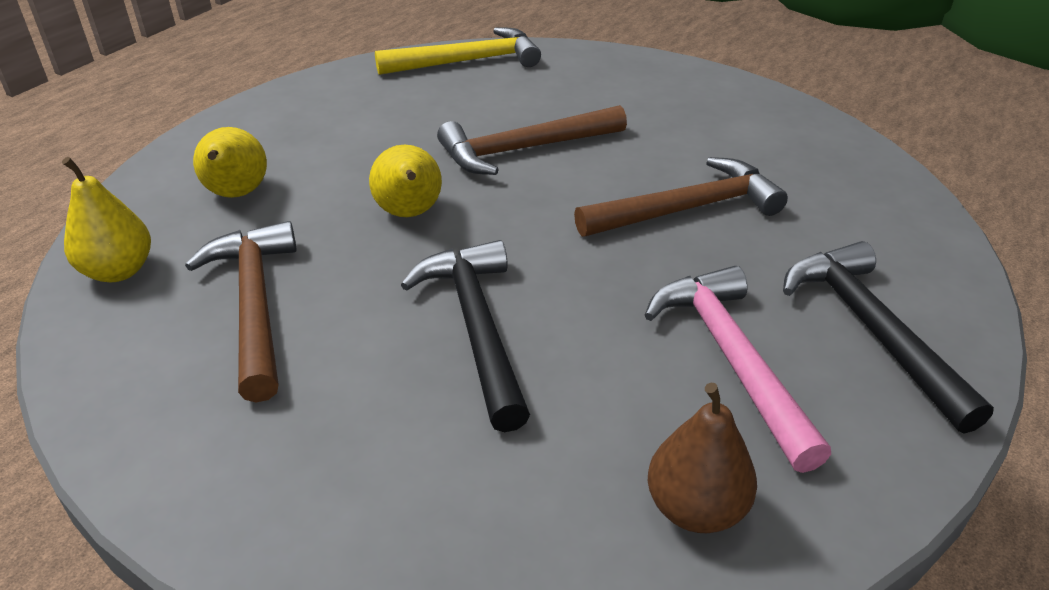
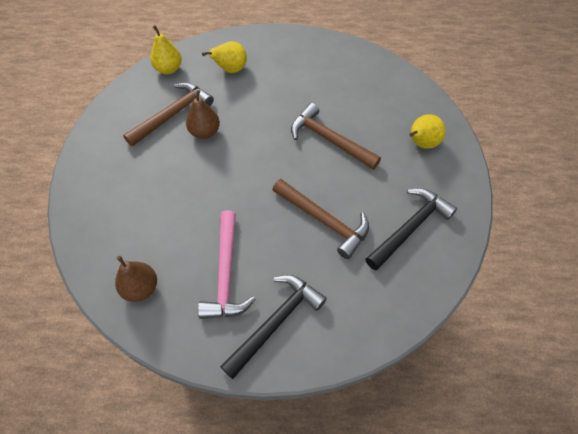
camera: 60 degrees right, 20 degrees up
(355, 276) = (205, 132): none -> brown pear
(409, 214) = (253, 126): yellow pear -> yellow pear (421, 143)
(468, 61) = (393, 80): yellow hammer -> none
(477, 328) = (197, 183): black hammer -> black hammer (410, 227)
(732, 359) = (226, 274): pink hammer -> pink hammer turned 135 degrees clockwise

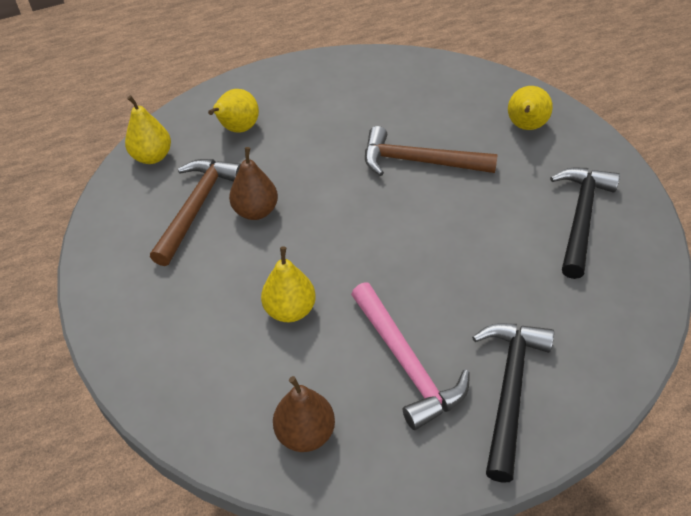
camera: 25 degrees left, 10 degrees down
(182, 207) = (290, 310): none -> yellow pear
(324, 221) = (480, 251): brown hammer -> none

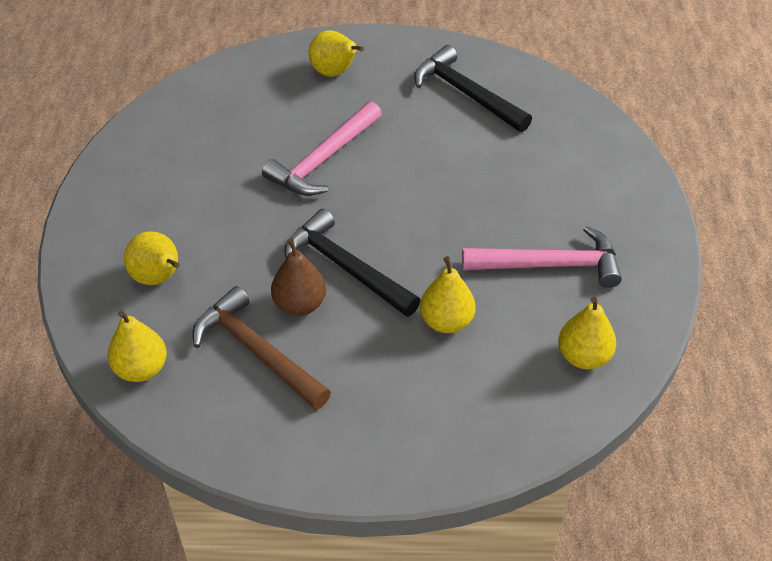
camera: 65 degrees left, 0 degrees up
(305, 433) = (583, 356): brown pear -> yellow pear
(419, 161) = (323, 160): brown hammer -> pink hammer
(509, 390) = (608, 215): black hammer -> black hammer (345, 268)

